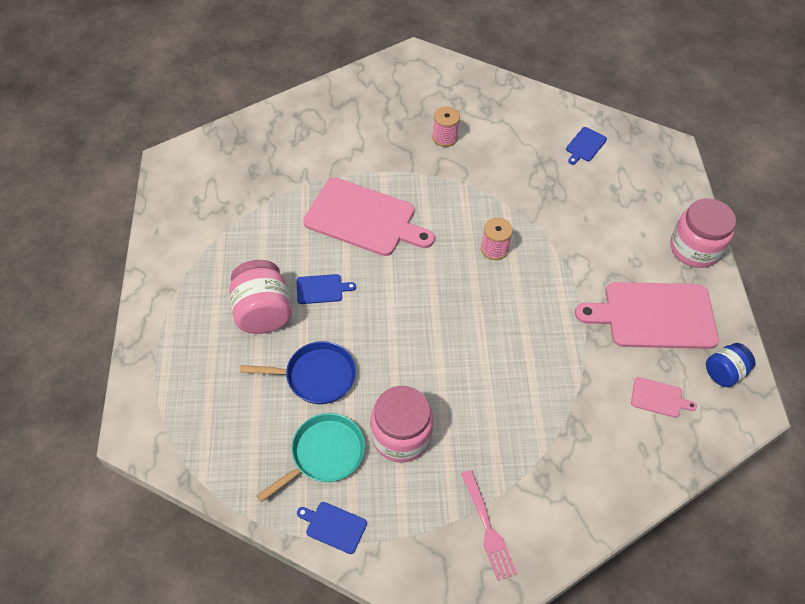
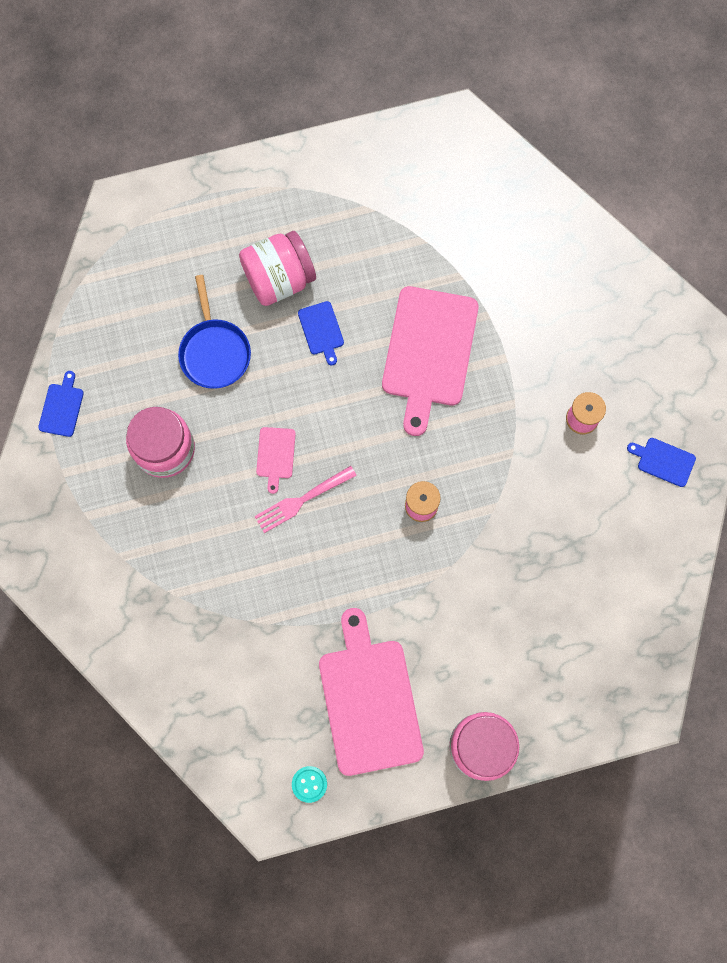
camera: 80 degrees right, 20 degrees up
(324, 454) = (131, 381): turquoise pan -> none
(487, 527) = (85, 549): pink fork -> pink fork (302, 499)
(585, 145) = (617, 596): blue cutting board -> blue cutting board (663, 461)
(659, 398) = (261, 710): pink cutting board -> pink cutting board (276, 455)
(724, 372) = (309, 784): blue jar -> turquoise button

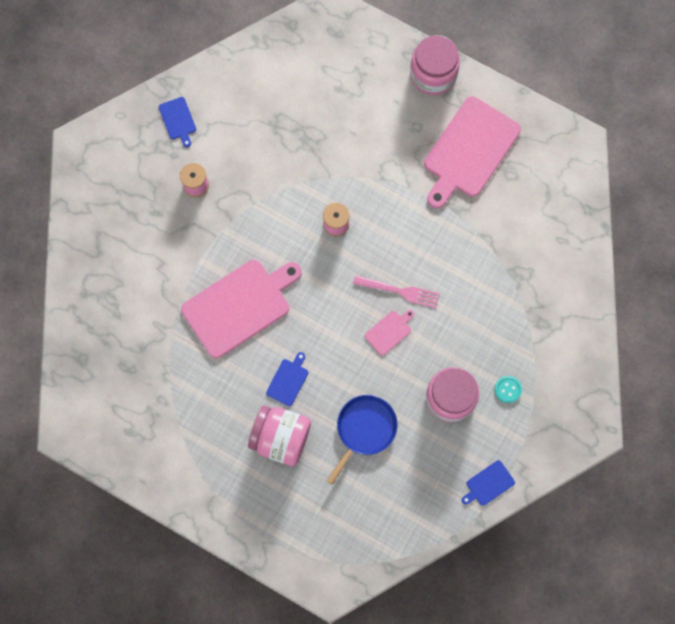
camera: 135 degrees left, 0 degrees up
(309, 784) = (543, 140): turquoise button -> turquoise button (508, 389)

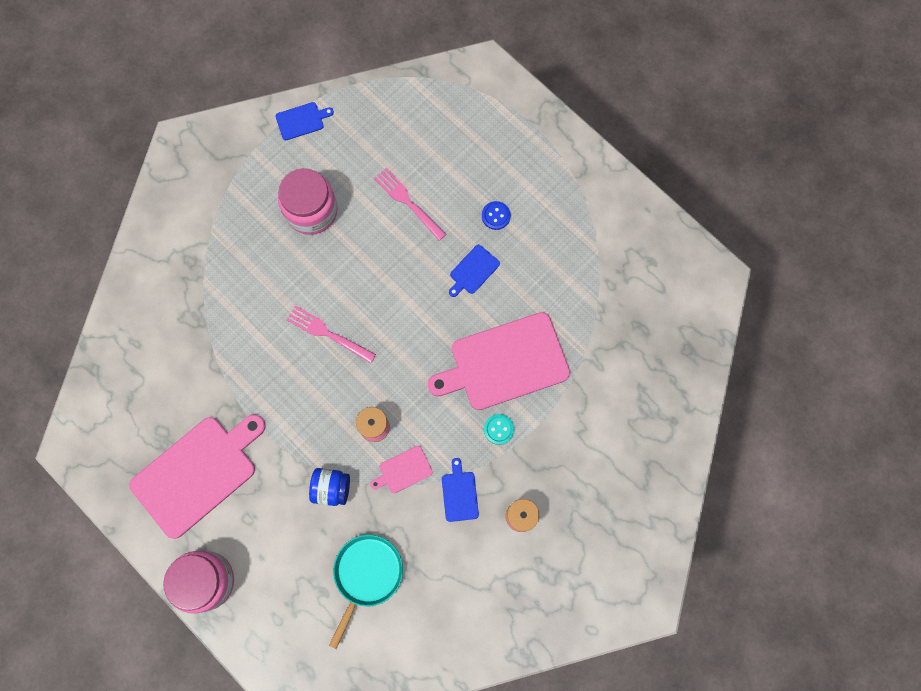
camera: 165 degrees left, 0 degrees up
(178, 120) = (523, 604): blue cutting board -> blue cutting board (459, 494)
(281, 438) = (496, 216): pink jar -> blue button
(308, 110) = (366, 575): none -> turquoise pan
(356, 167) = (331, 488): none -> blue jar
(364, 429) = (408, 202): blue pan -> pink fork
(389, 331) = (352, 294): pink cutting board -> pink cutting board (403, 470)
(508, 389) = (250, 204): turquoise button -> turquoise button (499, 429)

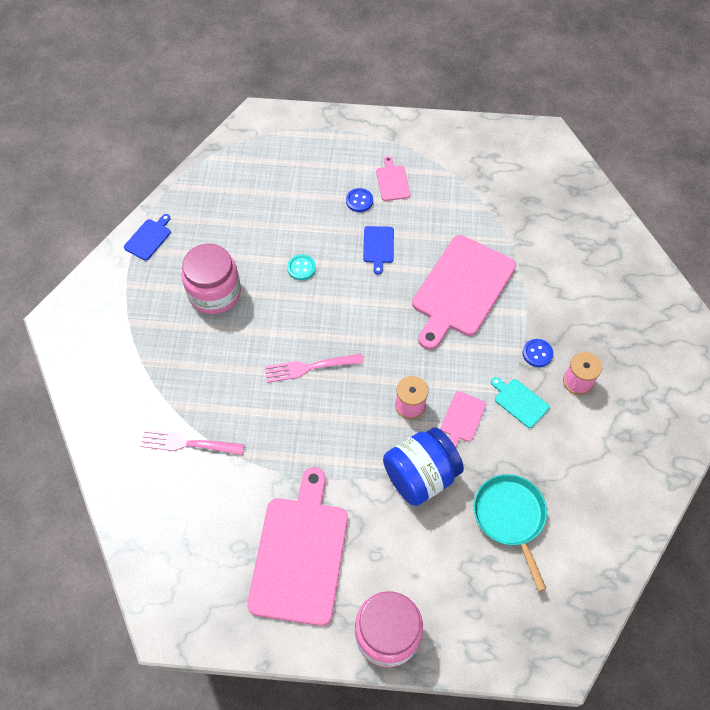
camera: 40 degrees left, 15 degrees down
(331, 488) = (420, 476): blue jar -> blue jar, size x1.64
(408, 202) = (286, 236): pink fork -> pink fork (188, 443)
(459, 494) = (519, 402): blue cutting board -> turquoise cutting board
(499, 429) = (502, 336): turquoise button -> turquoise button (301, 268)
(512, 467) = (537, 353): none -> blue button
(540, 218) = (392, 181): none -> pink cutting board

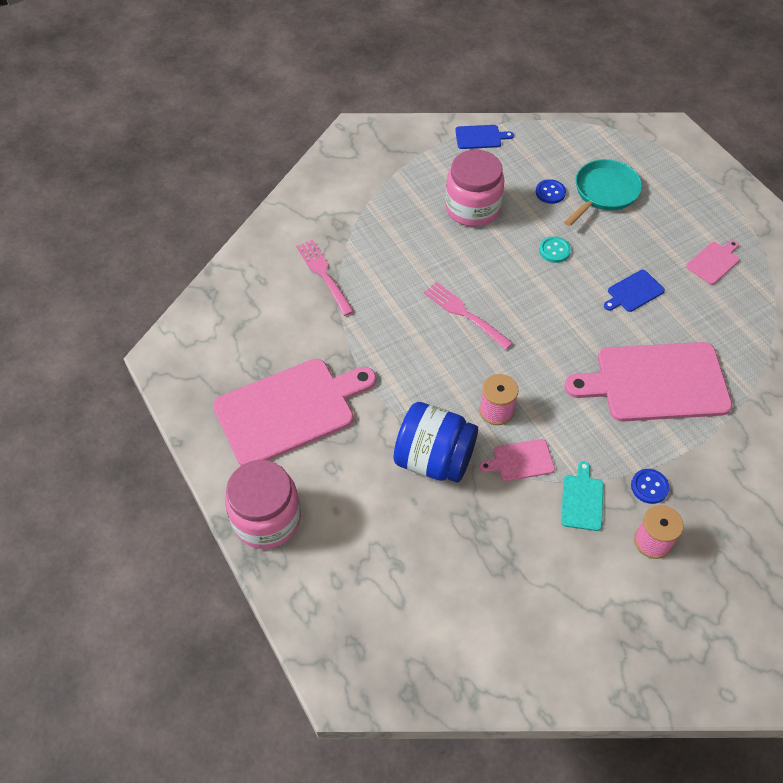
camera: 55 degrees right, 5 degrees down
(359, 201) = (666, 250): blue button -> blue button (550, 192)
(510, 517) = (454, 559): turquoise pan -> turquoise pan (604, 192)

